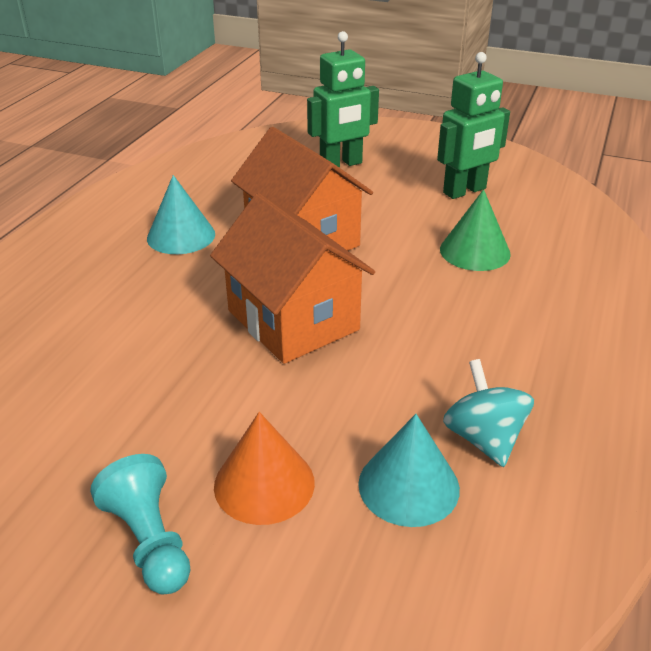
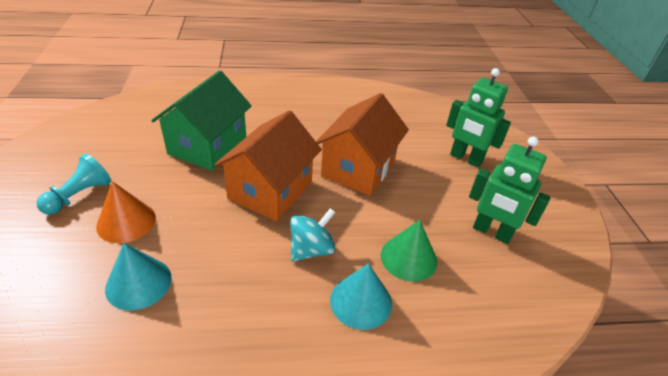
camera: 60 degrees right, 5 degrees up
(136, 359) = (208, 146): none -> green house
(181, 236) = (326, 122): turquoise cone -> turquoise cone (361, 301)
(484, 438) = (192, 311): turquoise spinning top -> turquoise spinning top (311, 249)

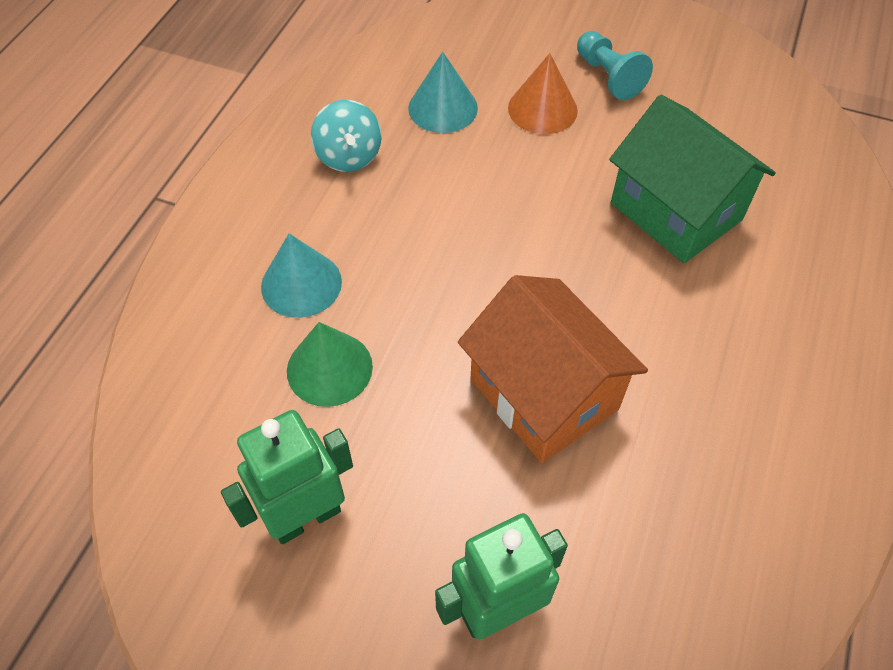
camera: 120 degrees right, 15 degrees up
(270, 190) = (539, 257): orange house -> none
(311, 249) = (405, 265): turquoise spinning top -> turquoise spinning top (349, 156)

